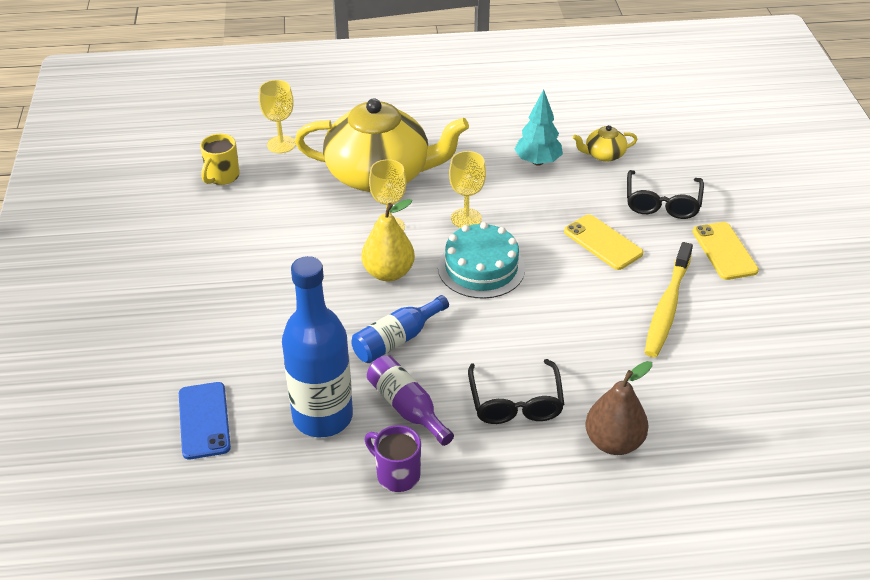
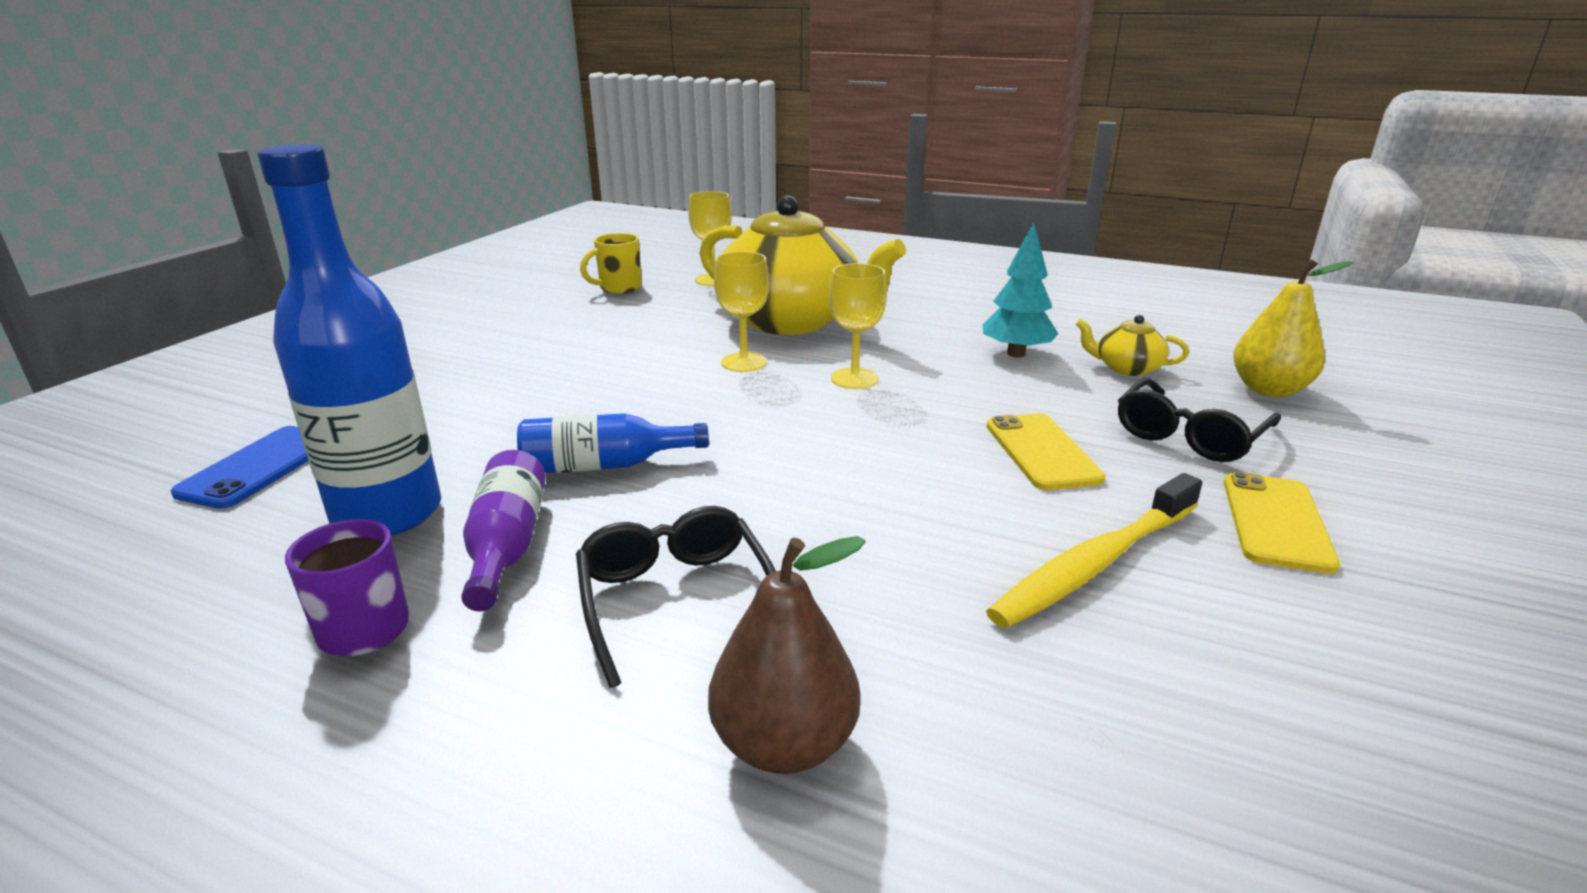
camera: 30 degrees right, 15 degrees down
(388, 273) = (687, 400): yellow pear -> yellow pear (1268, 390)
(481, 268) = (818, 428): turquoise cake -> none
(515, 402) = (676, 601): black glasses -> black glasses turned 135 degrees clockwise

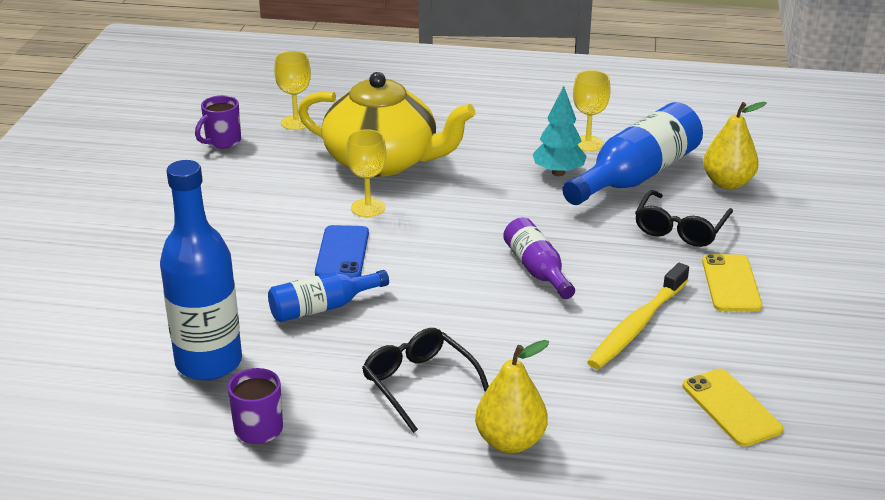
camera: 15 degrees left, 5 degrees up
(259, 467) = (89, 345): blue phone -> blue phone (342, 253)
(507, 546) = (300, 370): purple bottle -> purple bottle (537, 270)
(619, 288) = (222, 142): yellow mug -> purple mug
(784, 744) = (510, 441): brown pear -> yellow pear
(854, 379) = (454, 212): yellow goblet -> yellow goblet (587, 143)
(1042, 452) = (593, 255): yellow phone -> yellow phone (731, 408)
(1127, 368) = (636, 176): yellow teapot -> blue bottle

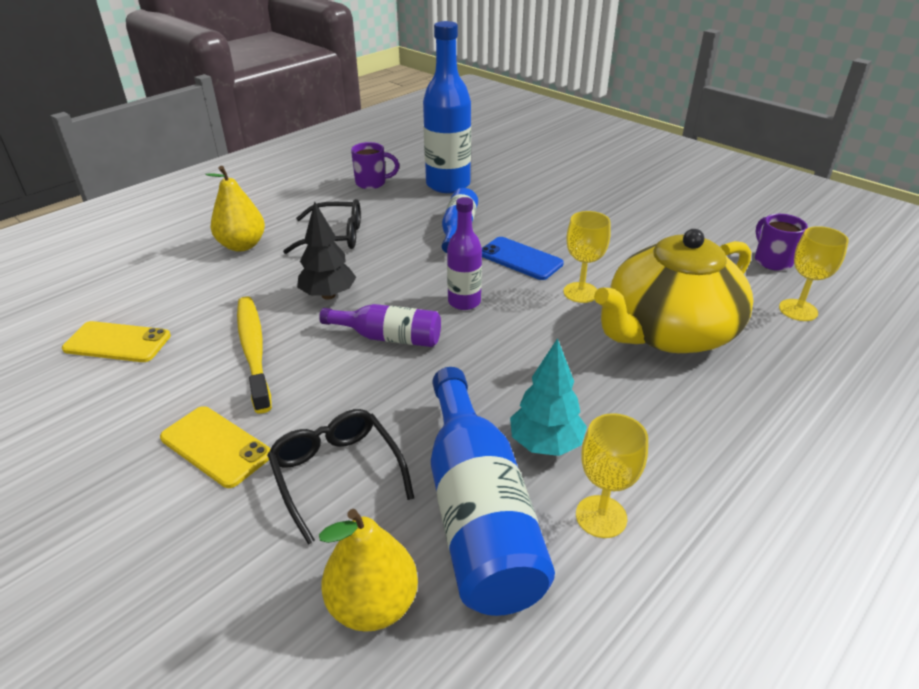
camera: 125 degrees right, 5 degrees up
(446, 255) = (464, 302): none -> purple bottle
(522, 329) = (328, 295): none -> black tree

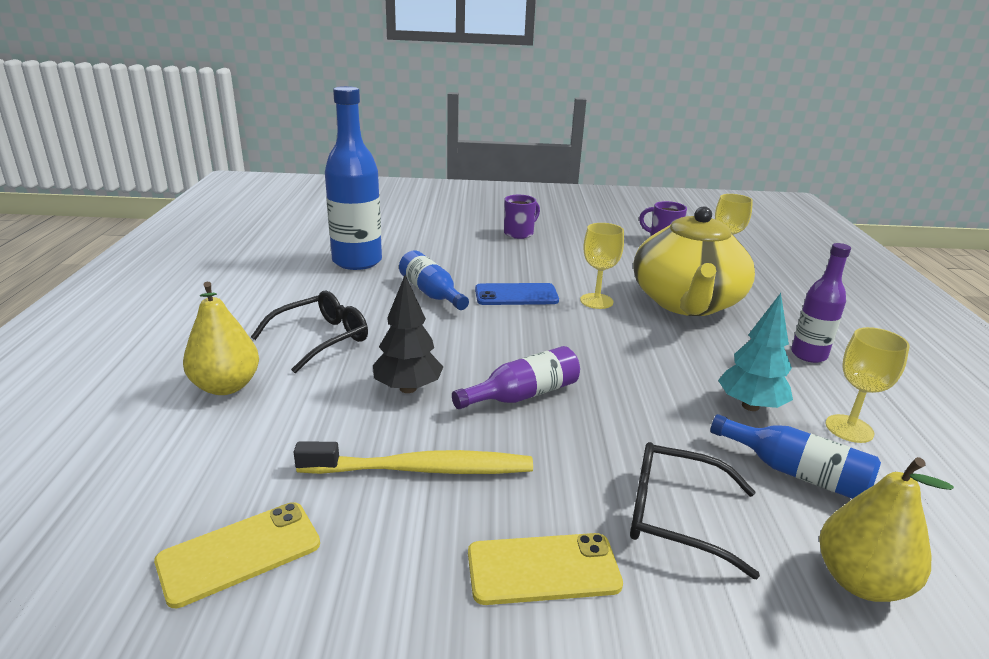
camera: 45 degrees left, 10 degrees down
(253, 350) = (422, 469): yellow toothbrush -> yellow toothbrush turned 150 degrees clockwise
(372, 183) = (277, 282): purple mug -> purple mug (519, 233)
(464, 302) = (531, 342): purple bottle -> purple bottle (808, 355)
(478, 511) = (796, 473): blue bottle -> blue bottle, size x0.57

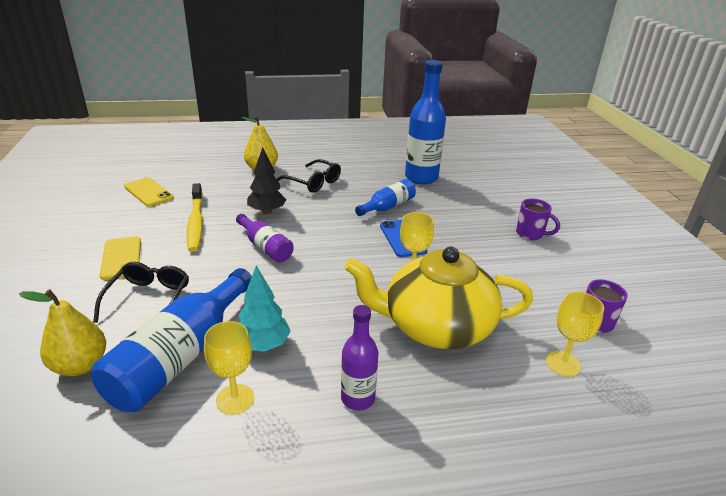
camera: 80 degrees right, 5 degrees up
(796, 473) = (181, 356): blue bottle -> blue bottle, size x1.76

